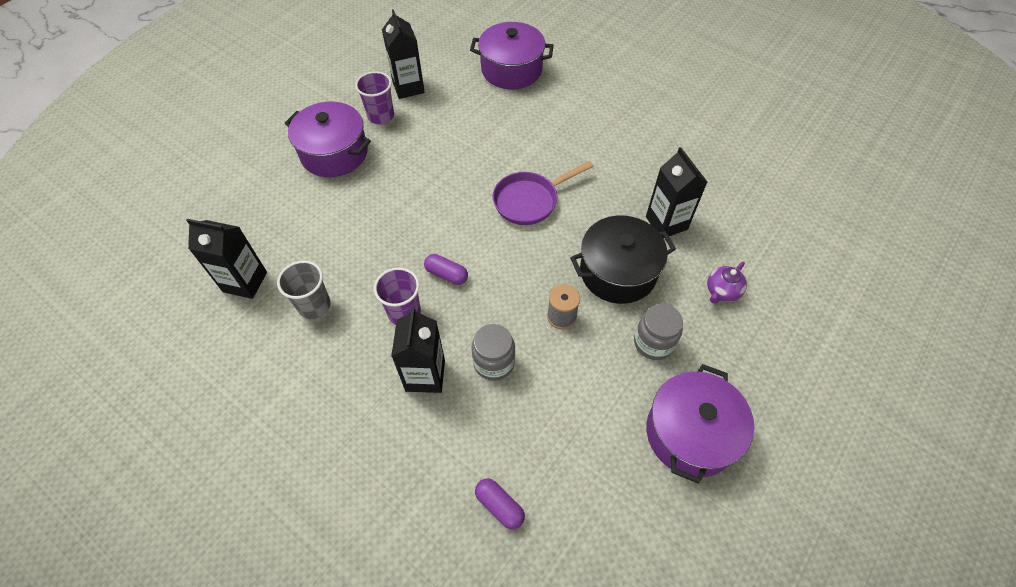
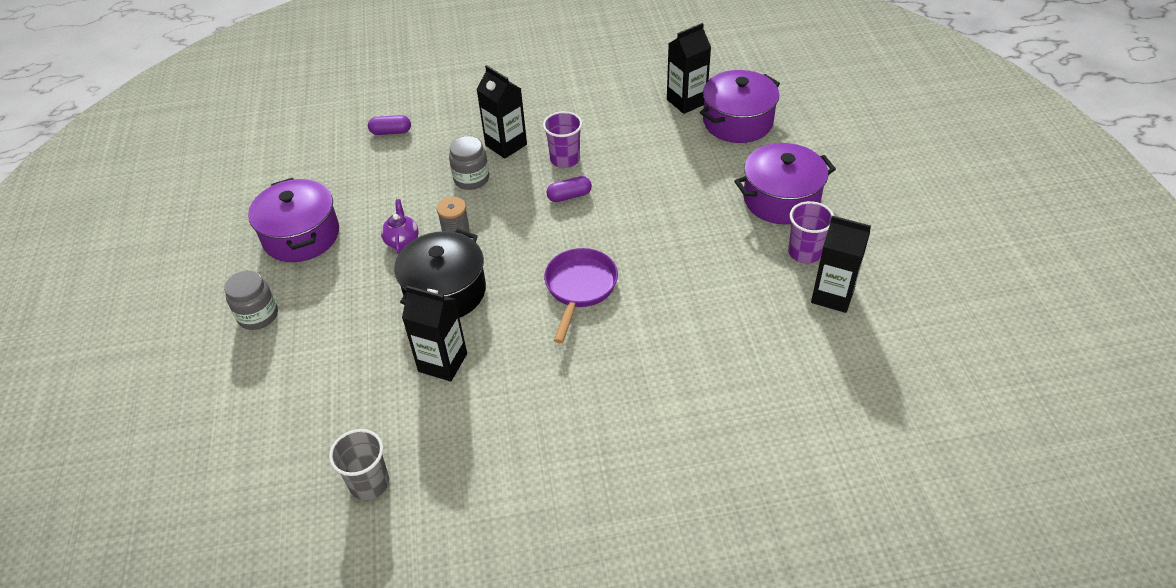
camera: 135 degrees right, 10 degrees down
(314, 305) = (625, 123): grey cup -> grey cup (369, 483)
(511, 70) = (780, 401): purple pot -> purple pot (737, 122)
(653, 343) = (371, 266): grey jar -> grey jar (258, 315)
(721, 292) = (345, 341): purple teapot -> purple teapot (402, 241)

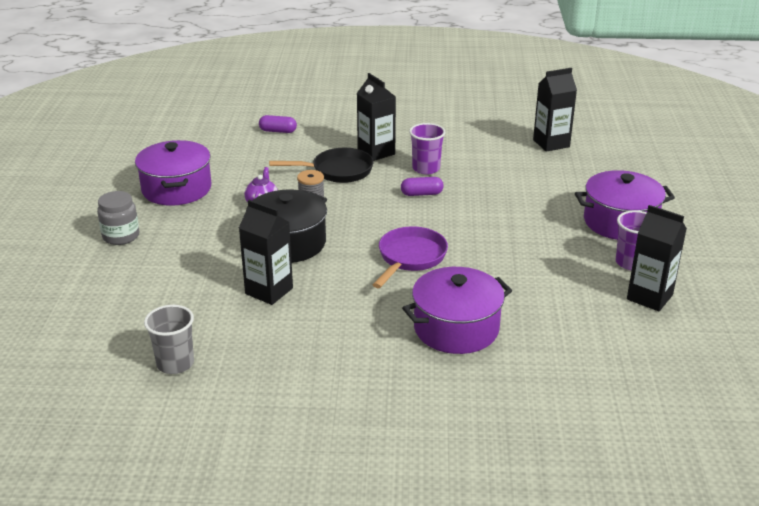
camera: 10 degrees right, 15 degrees down
(471, 179) = (337, 171): grey jar -> black pan
(737, 122) = (595, 163): purple pot -> purple pot (456, 328)

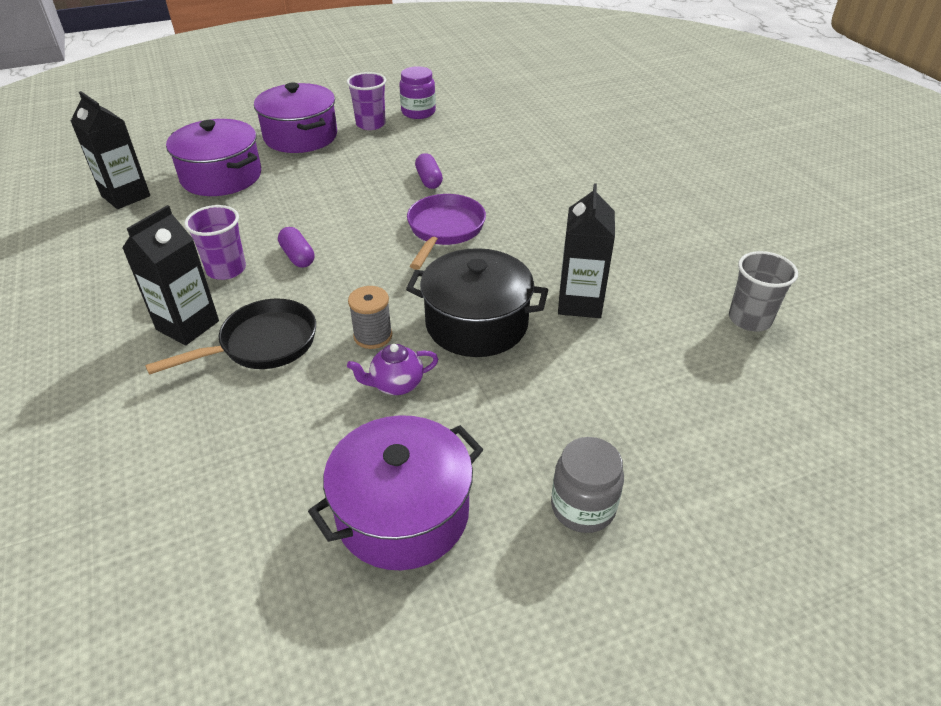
camera: 115 degrees left, 10 degrees up
(278, 131) = (126, 469): purple capsule -> purple capsule (429, 180)
(337, 171) = (262, 344): black pan -> black pan turned 90 degrees clockwise
(410, 258) = (444, 230): purple pan -> purple pan turned 105 degrees clockwise
(456, 328) = (536, 181): purple pot -> purple pot (221, 176)
(649, 297) = (418, 112): black carton -> purple jar

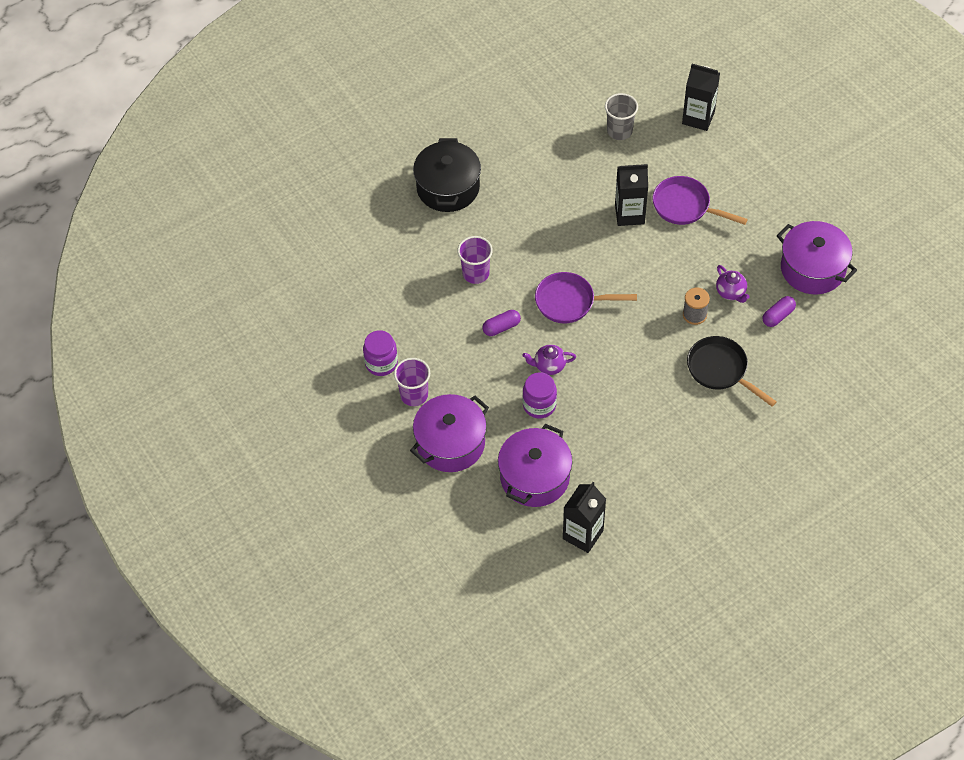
camera: 100 degrees left, 15 degrees up
(187, 325) = (717, 418): black carton -> black carton (698, 118)
(226, 269) = (655, 420): purple cup -> purple cup (475, 273)
(297, 256) = (627, 382): purple capsule -> purple capsule (778, 316)
(309, 190) = (539, 405): none -> purple jar
(358, 203) = (549, 366): none -> purple teapot
(476, 323) = (666, 264): black pot -> black pot (448, 187)
(583, 507) = (784, 199): grey jar -> none
(585, 365) = (685, 206): none -> purple pan

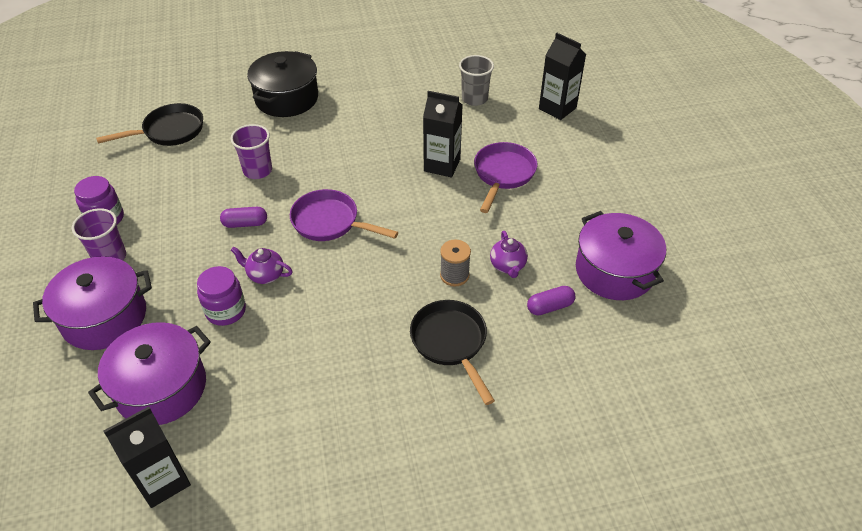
camera: 20 degrees right, 10 degrees down
(366, 260) = (169, 131): none -> black pan
(685, 206) = (503, 174): purple pan -> purple pan turned 60 degrees clockwise

